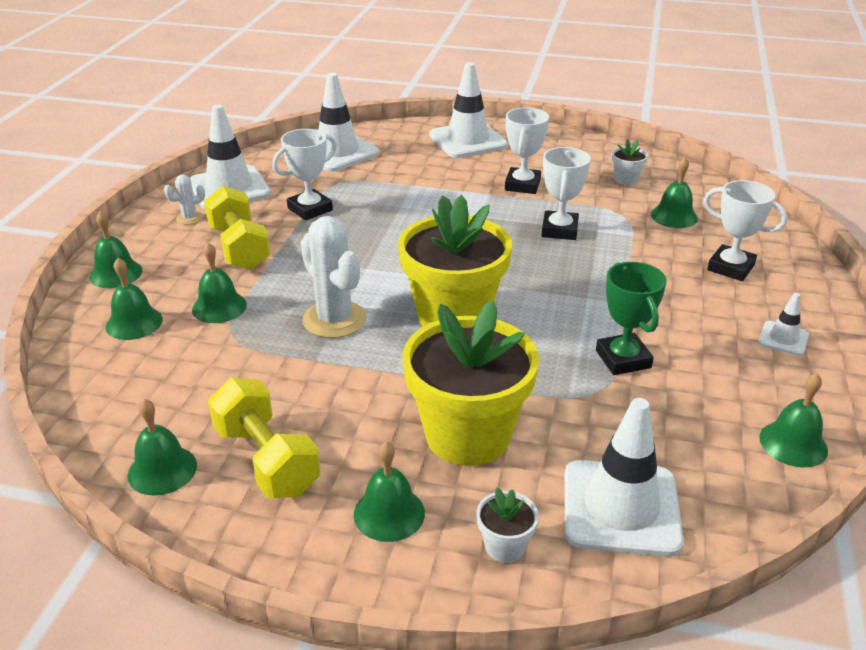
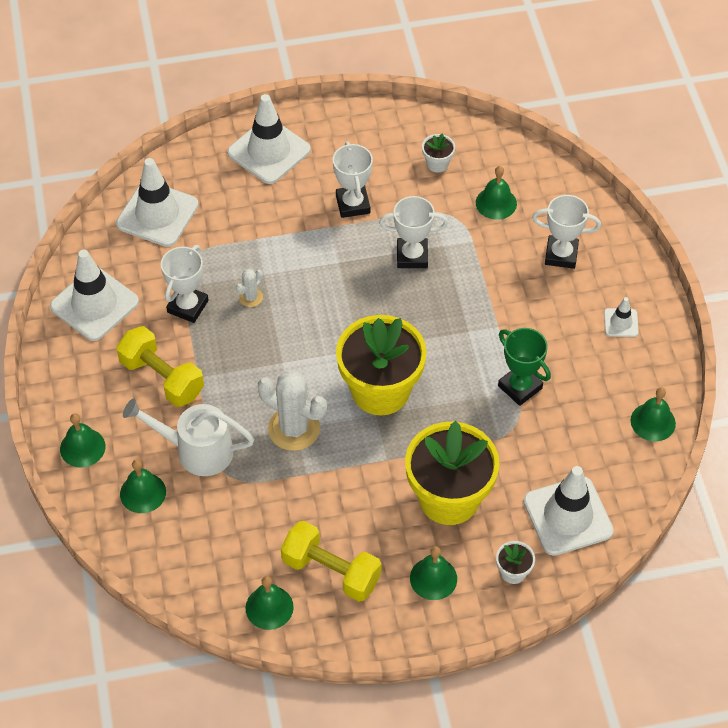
camera: 25 degrees left, 20 degrees up
(189, 218) = (89, 357): white cactus -> white cactus (251, 297)
(219, 307) = (196, 450): green bell -> white watering can
(559, 230) = (412, 256): white trophy -> white trophy turned 75 degrees counterclockwise

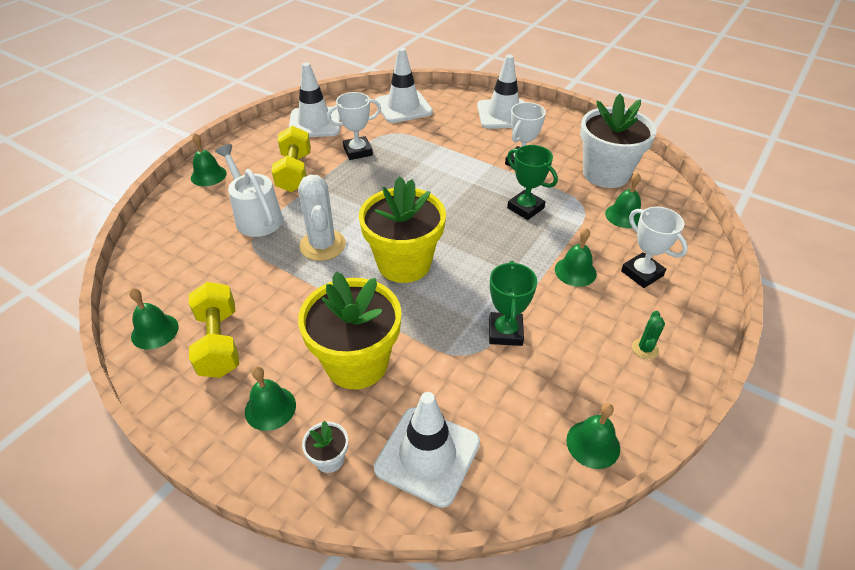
camera: 45 degrees right, 10 degrees down
(143, 493) = (198, 216): green bell -> green bell (575, 271)
(251, 297) = (397, 168): white cactus -> none
(412, 256) = (525, 208): white trophy -> green trophy
(437, 164) = (605, 174): white flower pot -> white flower pot, size x2.42
(621, 323) = (645, 349): white traffic cone -> green cactus

